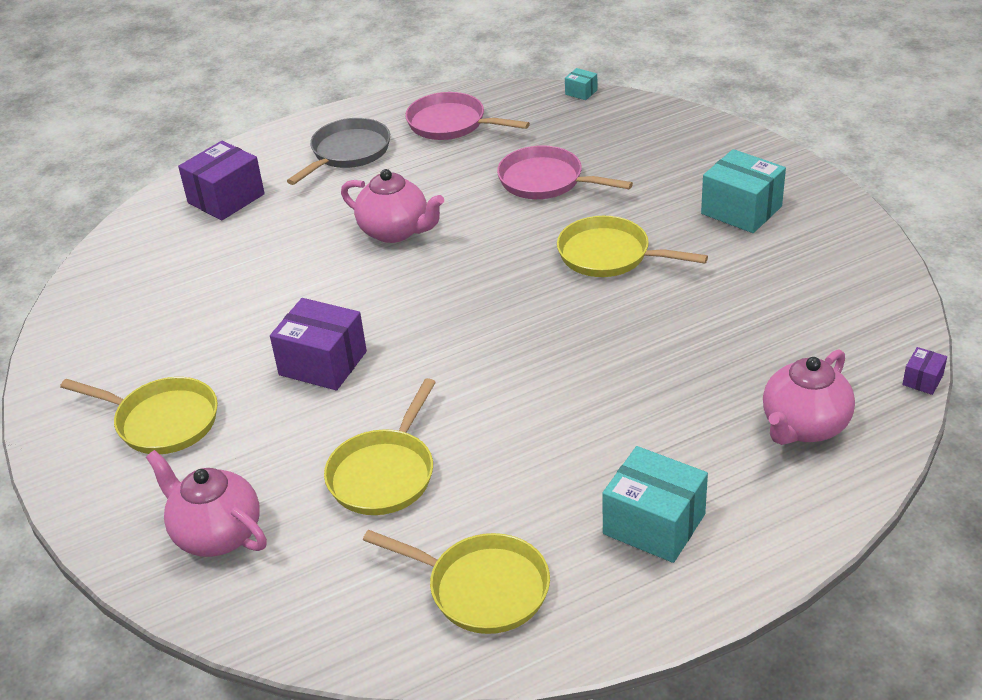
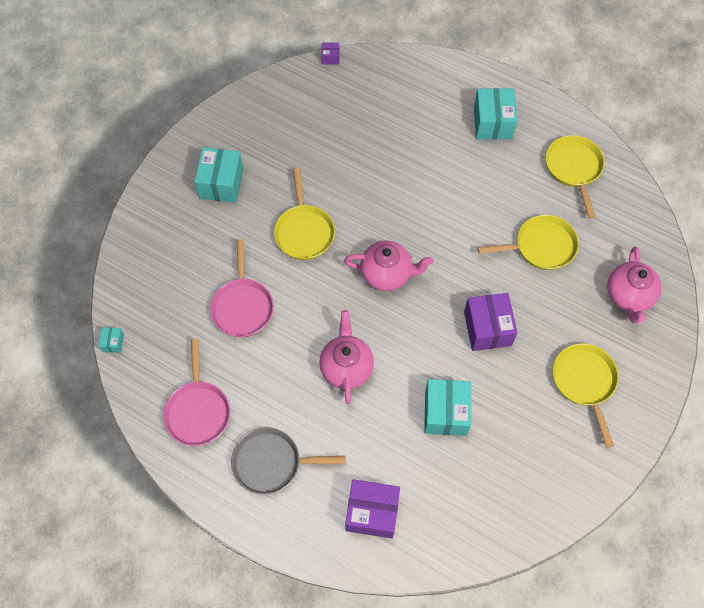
camera: 125 degrees left, 25 degrees up
(263, 286) = (445, 413): none -> turquoise box
(804, 426) = (392, 91): pink teapot -> pink teapot (387, 274)

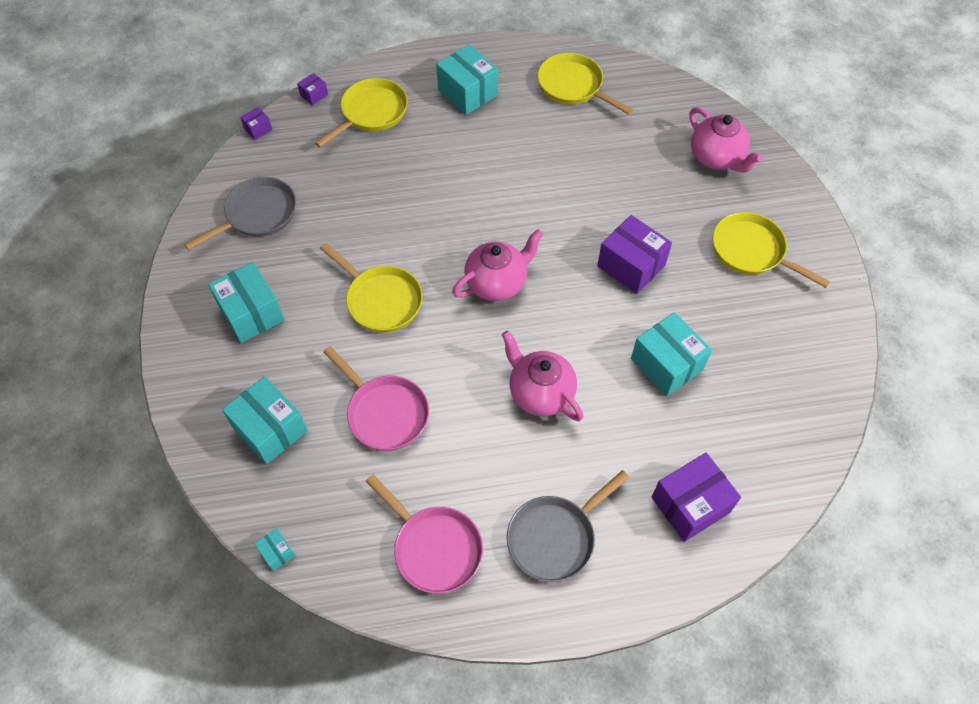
camera: 40 degrees left, 5 degrees down
(170, 266) = (270, 429): none -> turquoise box
(279, 119) = (257, 215): none -> grey pan
(387, 56) = (314, 95): none -> purple box
(540, 246) = (608, 167): yellow pan -> yellow pan (371, 113)

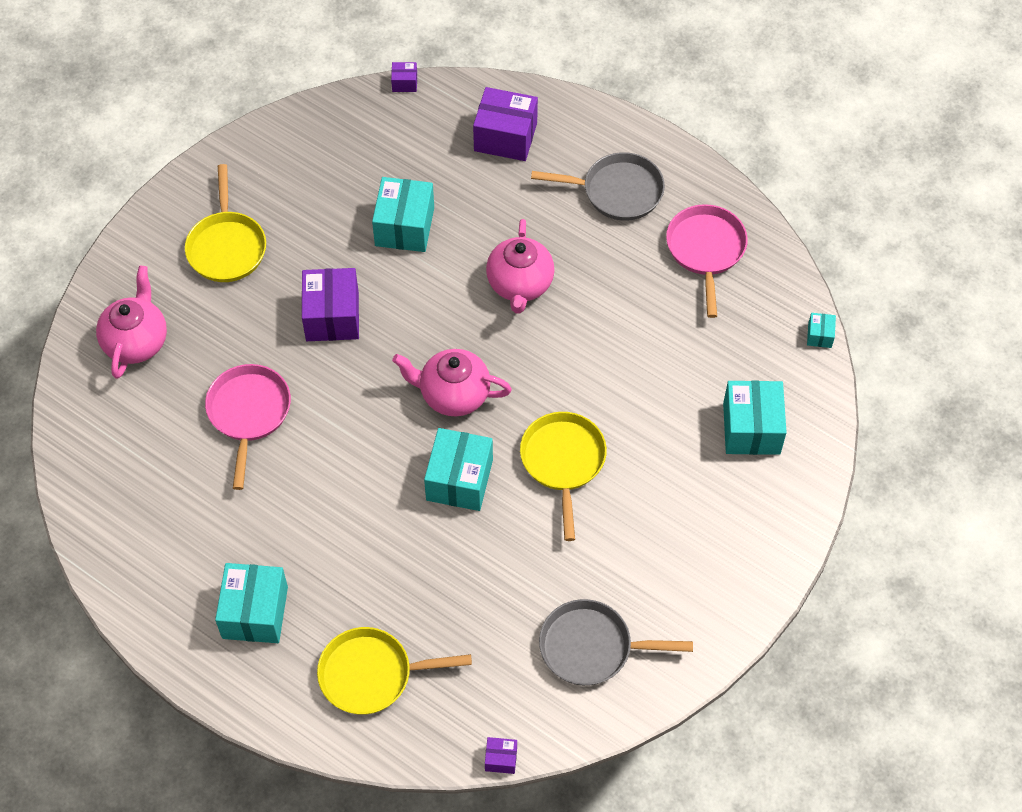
camera: 135 degrees left, 0 degrees up
(251, 313) = (683, 545): turquoise box -> turquoise box (459, 480)
(314, 95) = (403, 754): purple box -> purple box (404, 83)
(384, 412) = (651, 368): pink pan -> pink pan (248, 414)
(573, 86) = (152, 526): yellow pan -> none

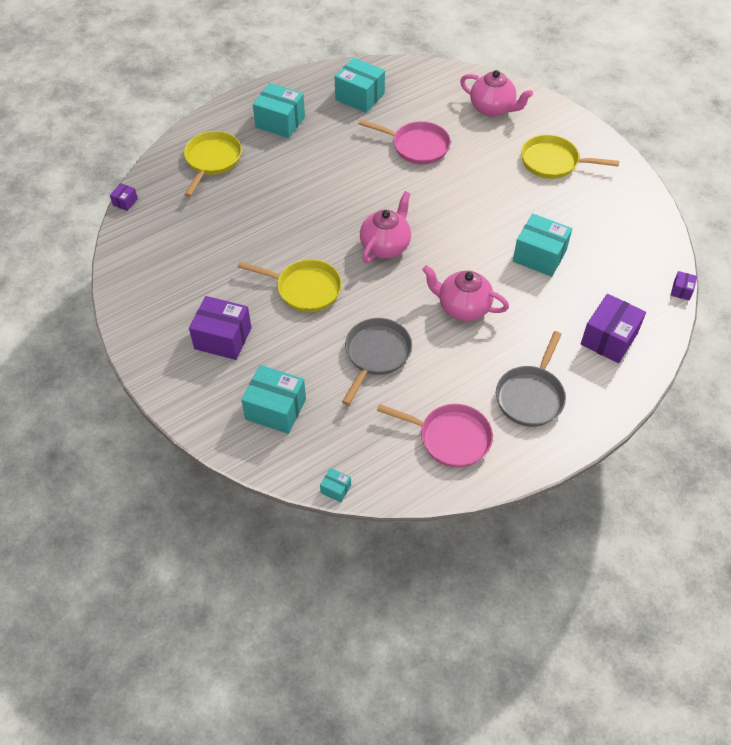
camera: 110 degrees right, 5 degrees down
(332, 316) = (475, 200): purple box -> purple box (223, 338)
(459, 480) = (319, 232): turquoise box -> turquoise box (359, 97)
(592, 647) = (166, 264): grey pan -> grey pan (376, 355)

